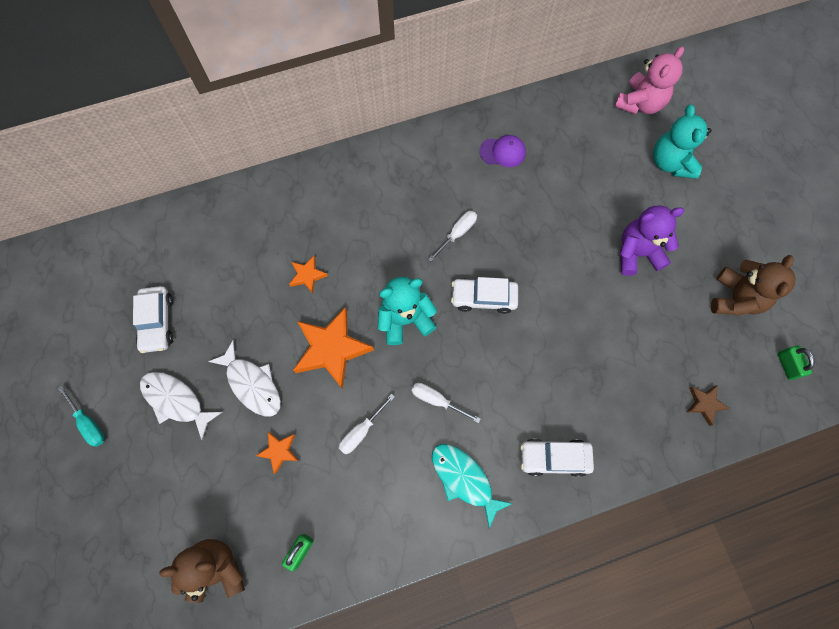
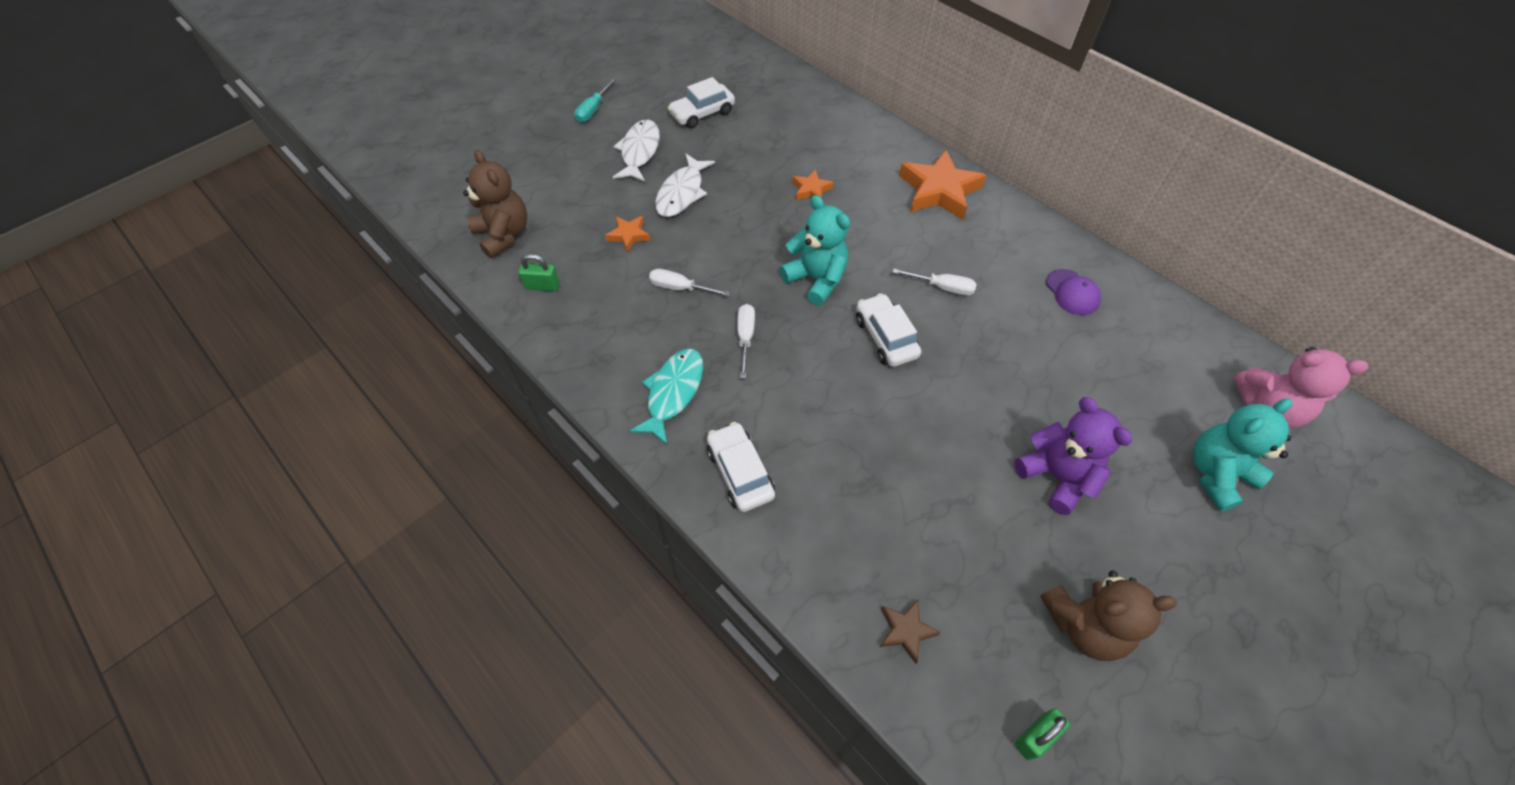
camera: 65 degrees right, 15 degrees down
(331, 349) = (748, 234): orange star -> orange star (939, 190)

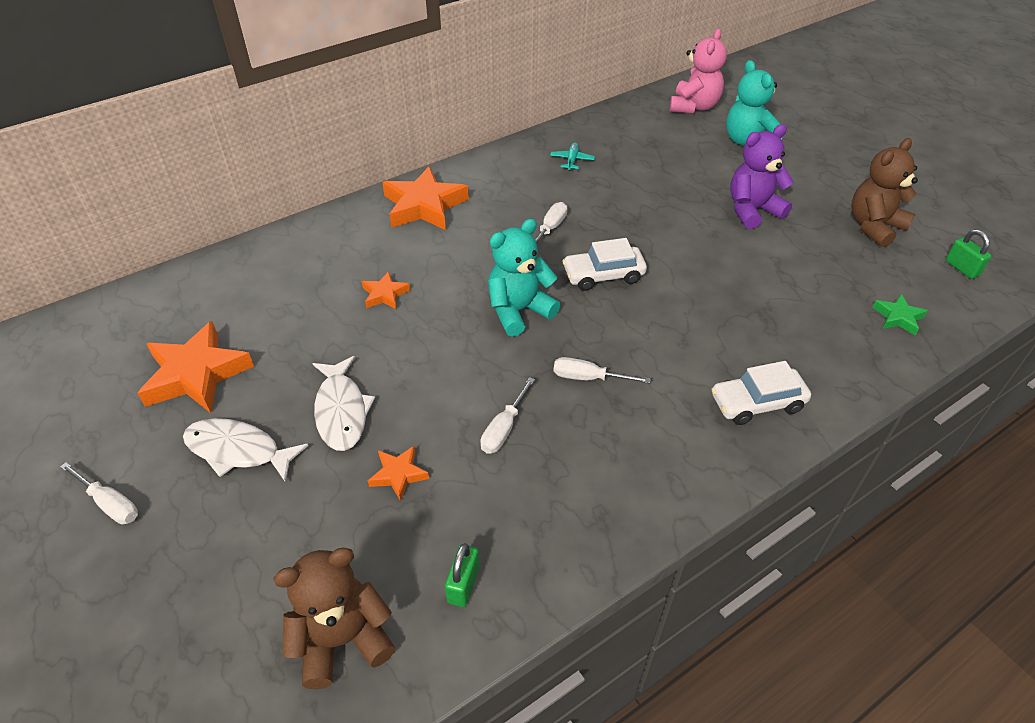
camera: 80 degrees left, 10 degrees down
(593, 110) = (110, 504): turquoise screwdriver -> white screwdriver
(673, 393) = (657, 449): turquoise fish -> none
(682, 193) = (341, 411): white fish -> white fish turned 45 degrees clockwise
(702, 113) = (196, 374): white car -> orange star
(906, 631) = (898, 317): brown star -> green star
(1072, 292) = (572, 160): purple cap -> turquoise plane
(1084, 625) = (874, 226): brown teddy bear -> brown teddy bear turned 135 degrees counterclockwise

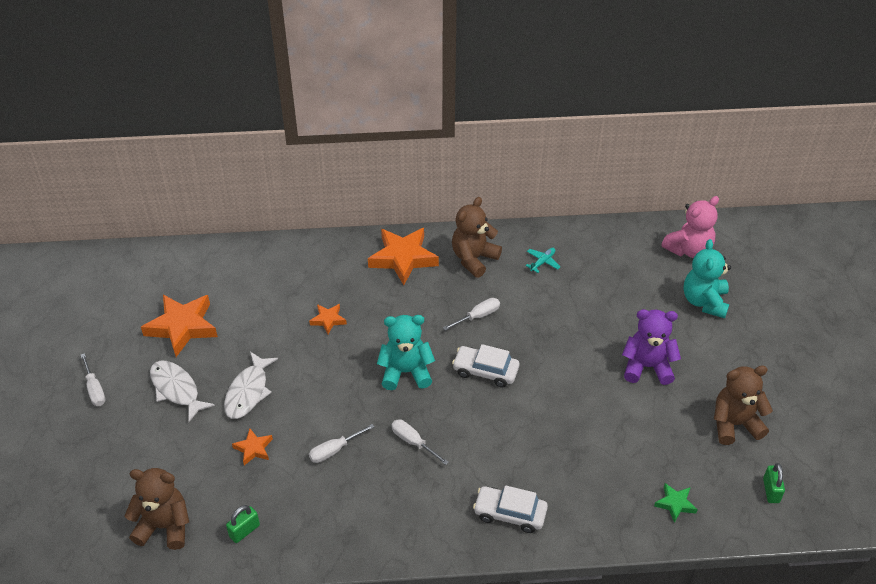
camera: 30 degrees right, 0 degrees up
(500, 181) = (474, 259): none -> brown teddy bear

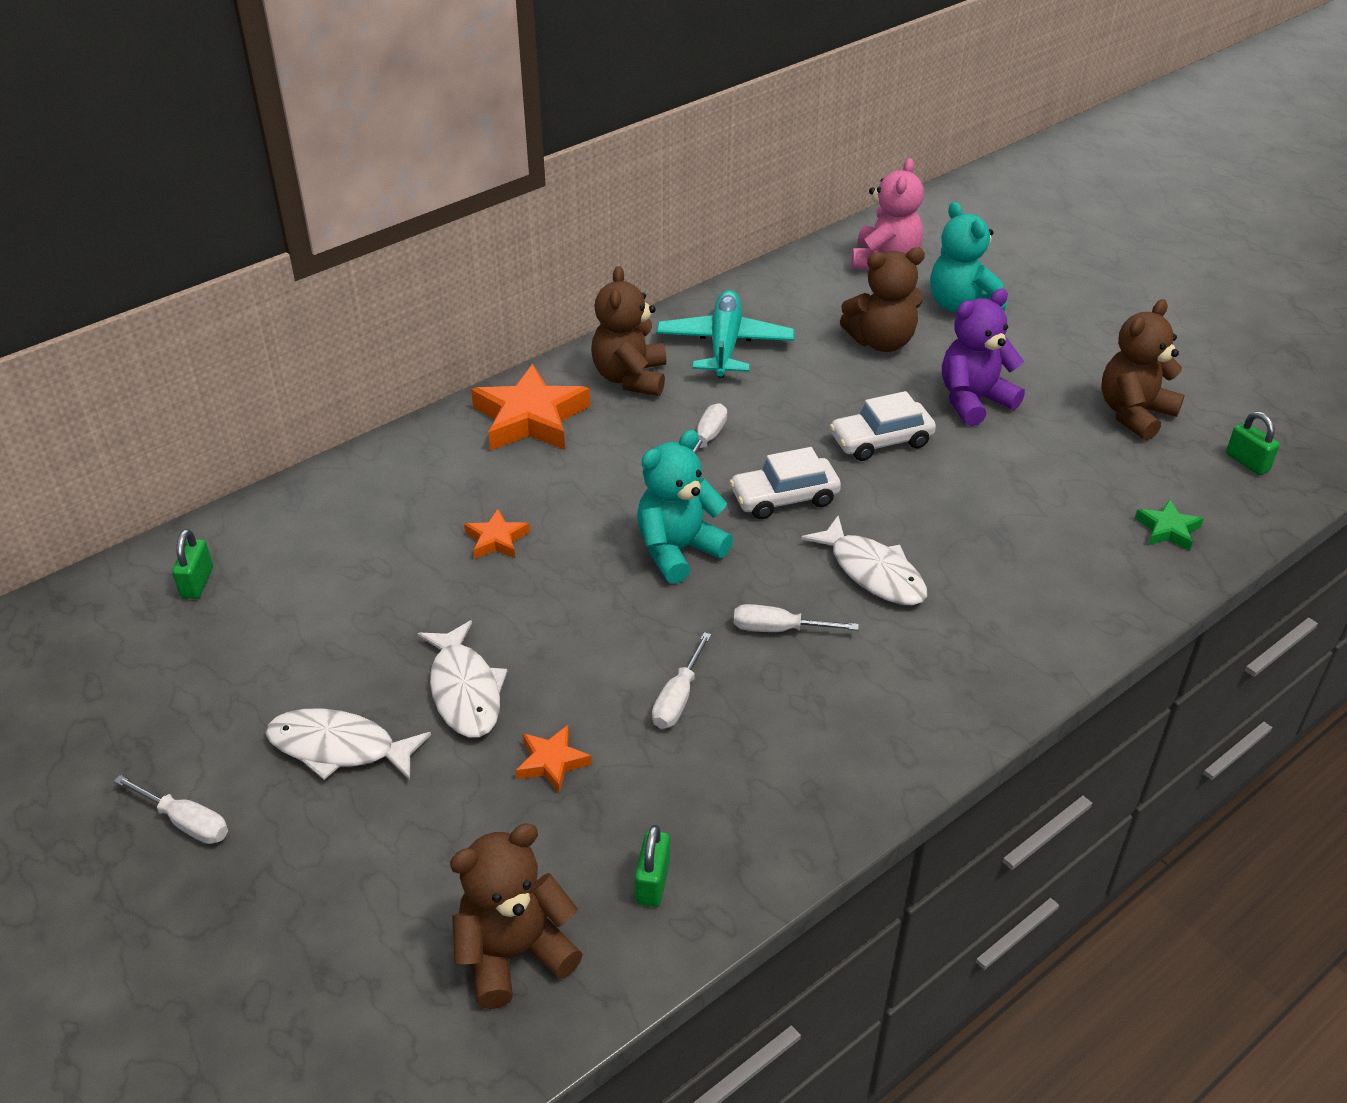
camera: 35 degrees left, 5 degrees down
(182, 327) = (263, 657): orange star -> none
(186, 273) = (197, 583): none -> green padlock
(489, 438) = (872, 572): none -> white fish
(510, 514) = (995, 647): white car -> white car (881, 441)
(542, 262) = (725, 344): turquoise plane -> turquoise plane, size x2.25
(632, 303) = (881, 342): none -> brown teddy bear

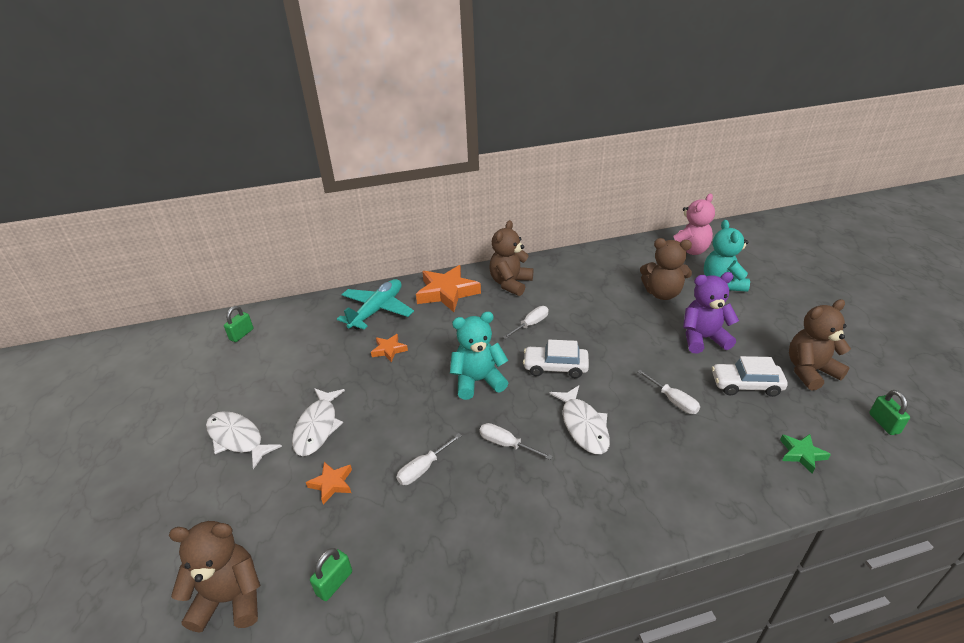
camera: 25 degrees right, 5 degrees down
(186, 822) = (143, 455): white screwdriver -> white screwdriver (673, 401)
(725, 344) = (571, 277): turquoise plane -> turquoise plane (377, 310)
(881, 441) = (631, 349): white car -> white car (746, 385)

